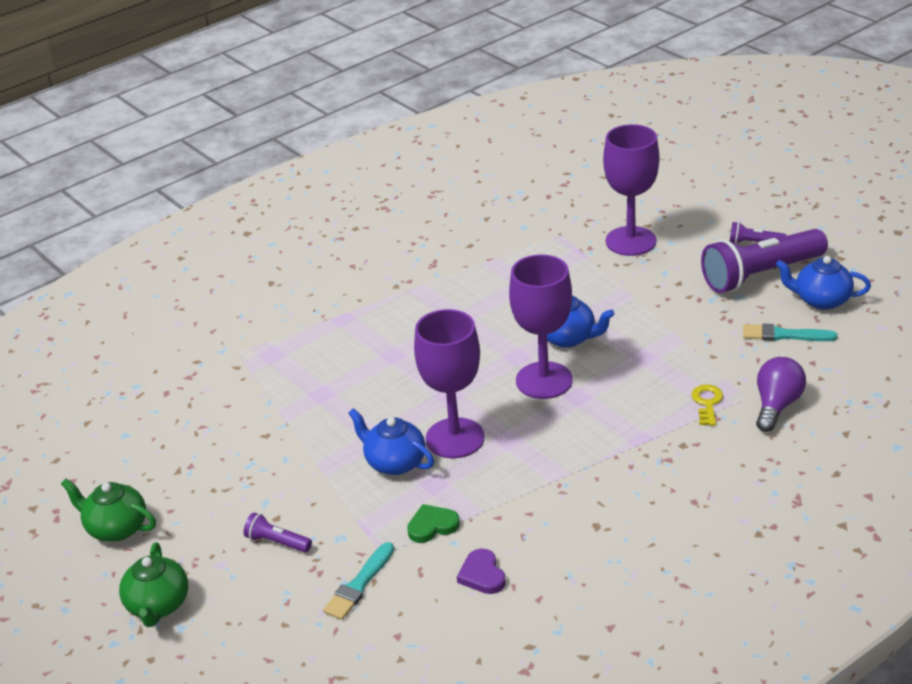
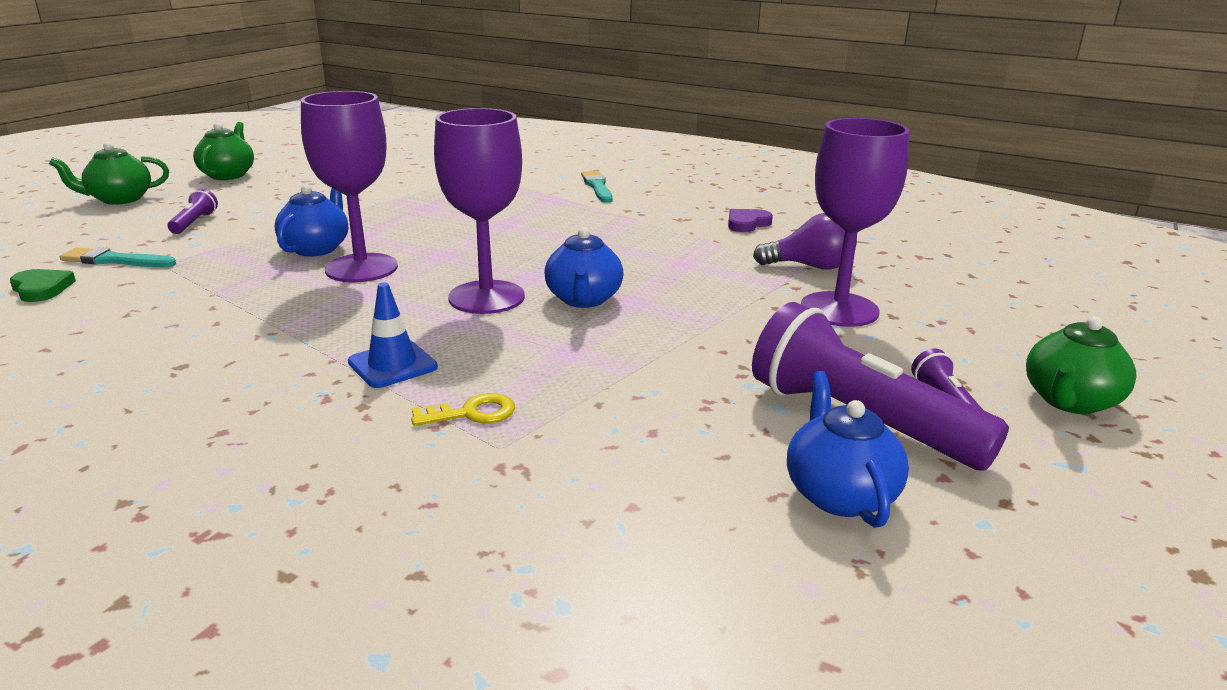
camera: 65 degrees right, 10 degrees down
(432, 526) = (203, 278): green heart -> green heart (41, 289)
(482, 575) = (105, 312): purple heart -> purple heart (747, 223)
(633, 430) = (392, 365): none -> blue traffic cone
(765, 206) = (1069, 401): none -> green teapot
(777, 405) = (484, 480): purple light bulb -> purple light bulb (810, 267)
(784, 335) = (697, 464): turquoise brush -> turquoise brush (597, 187)

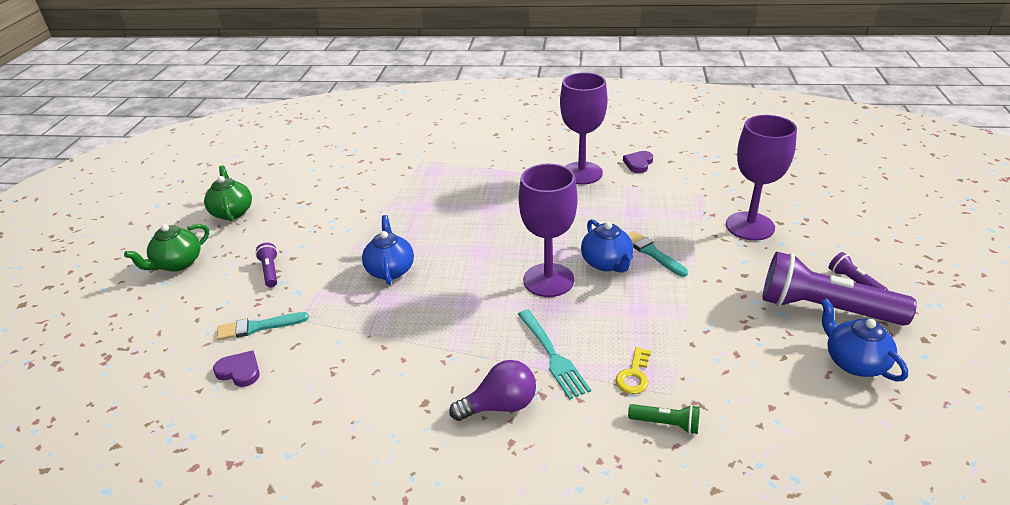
camera: 20 degrees left, 10 degrees up
(41, 289) = (239, 371): green heart -> purple heart
(361, 268) = (442, 279): purple goblet -> purple goblet (581, 173)
(392, 365) = (552, 355): blue traffic cone -> turquoise fork
(447, 476) = (666, 424): none -> green flashlight
(472, 413) = (634, 375): yellow key -> yellow key turned 150 degrees clockwise
(597, 187) = (514, 152): turquoise brush -> turquoise brush (652, 253)
(810, 267) = (706, 193): purple light bulb -> purple light bulb (500, 405)
(1069, 401) = (905, 260): green teapot -> none

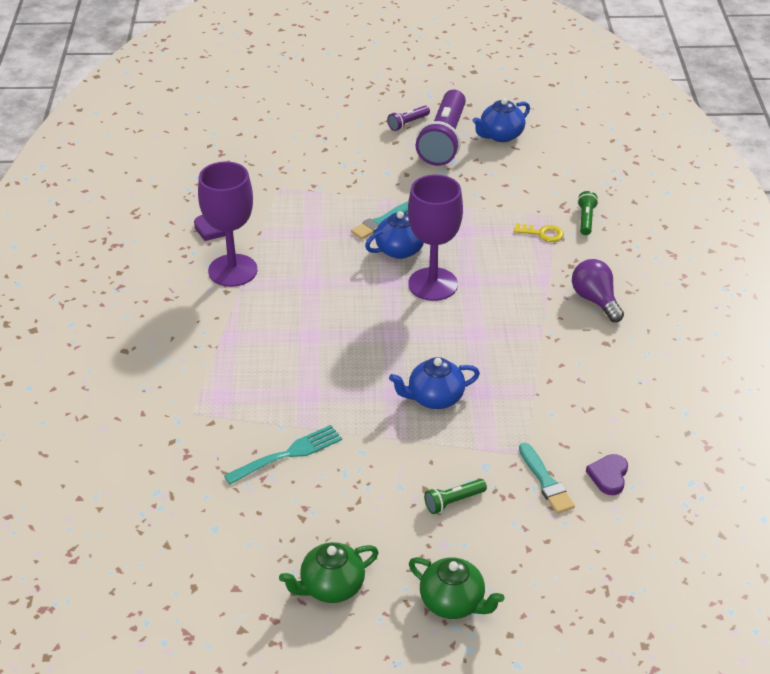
camera: 100 degrees left, 5 degrees up
(270, 271) = (453, 501): purple flashlight -> green flashlight
(552, 355) = (532, 276): turquoise fork -> turquoise fork (287, 455)
(750, 226) = (332, 166): purple goblet -> none

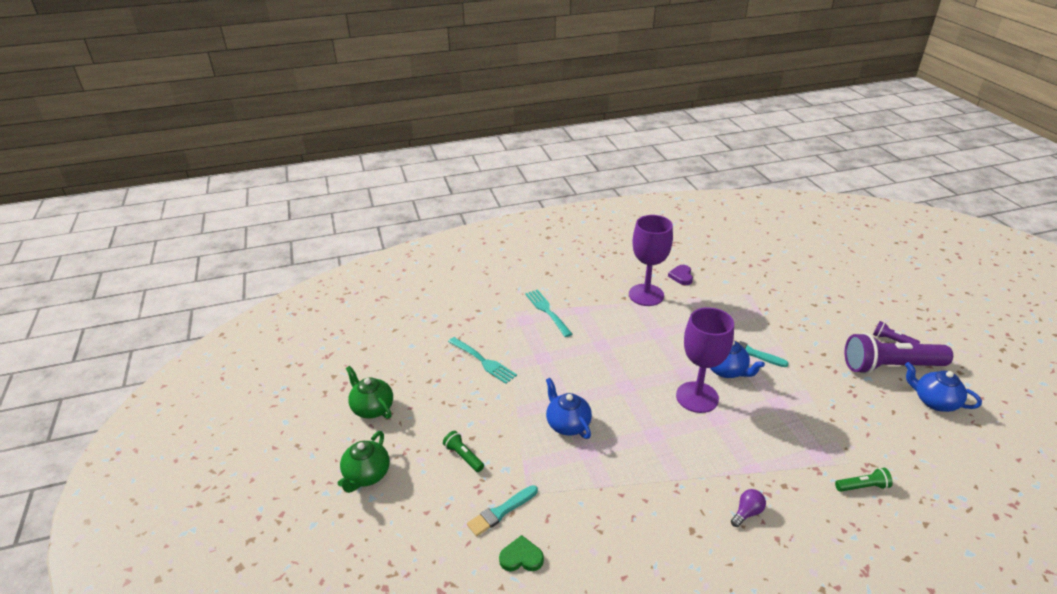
camera: 75 degrees right, 5 degrees down
(215, 369) = (547, 311): none -> turquoise fork
(542, 233) = (815, 457): yellow key -> none
(595, 300) = (747, 513): purple light bulb -> purple light bulb, size x0.62
(608, 476) = (521, 557): purple heart -> green heart

